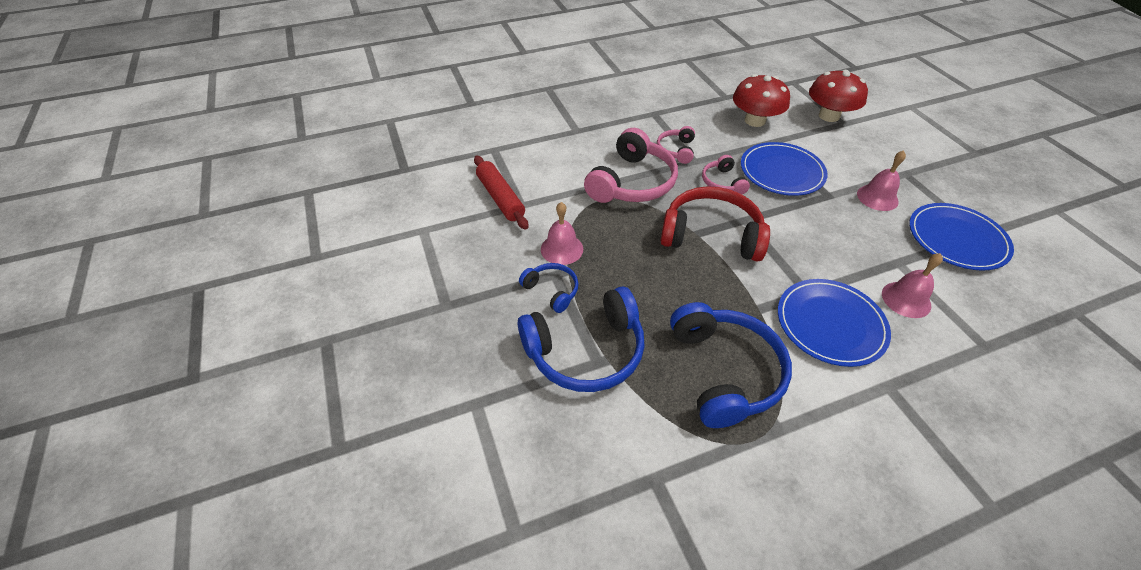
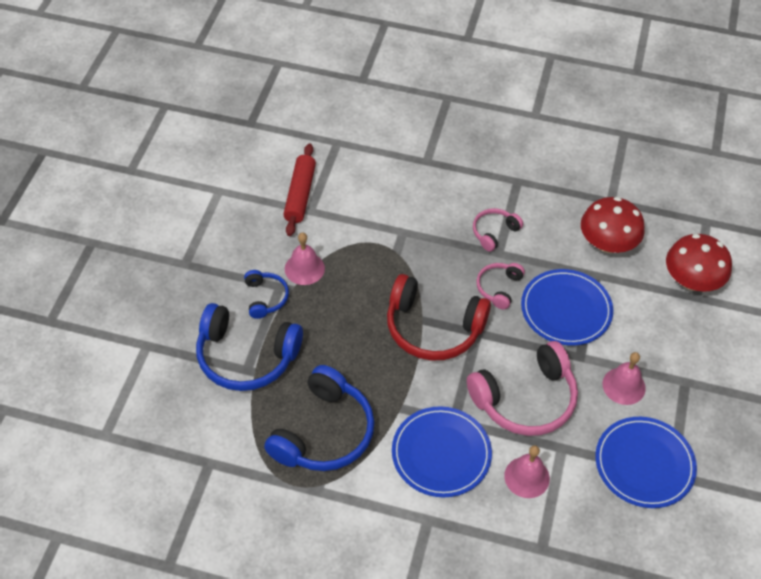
camera: 35 degrees right, 5 degrees up
(632, 182) = (420, 242): pink headphones -> pink headphones (525, 399)
(711, 235) = (433, 328): red headphones -> red headphones turned 150 degrees clockwise

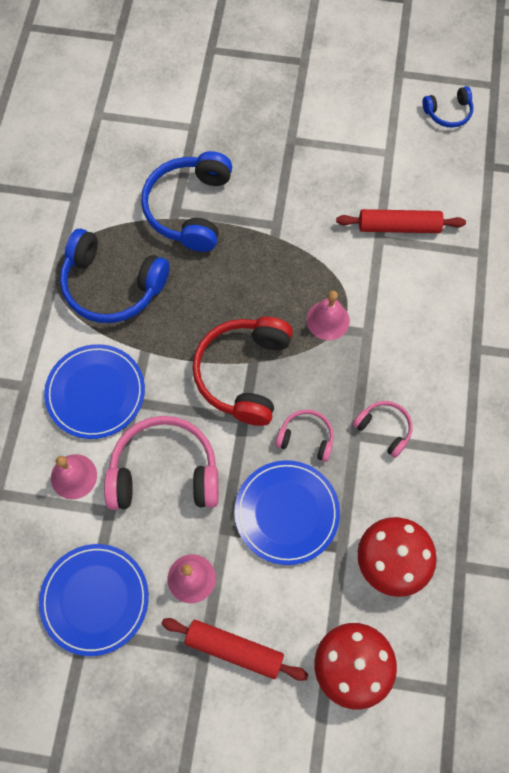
camera: 85 degrees right, 15 degrees up
(265, 298) = (260, 214): blue headphones -> blue headphones (448, 113)
(304, 268) = (302, 244): pink bell -> pink bell (328, 320)
(525, 399) = (164, 472): pink headphones -> pink headphones turned 120 degrees clockwise
(683, 359) = (234, 649): none -> red rolling pin

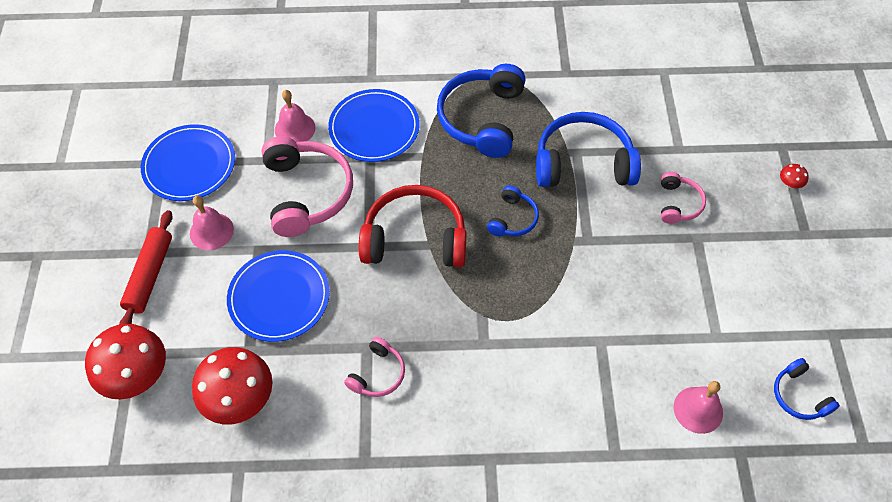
camera: 80 degrees right, 10 degrees down
(239, 282) = (513, 219): none -> blue headphones
(250, 56) = (790, 183): none -> red mushroom
(306, 438) = (357, 303): pink headphones -> pink headphones (678, 203)
(328, 320) = (489, 304): pink bell -> pink bell (698, 409)
(399, 226) = (622, 359): red rolling pin -> none

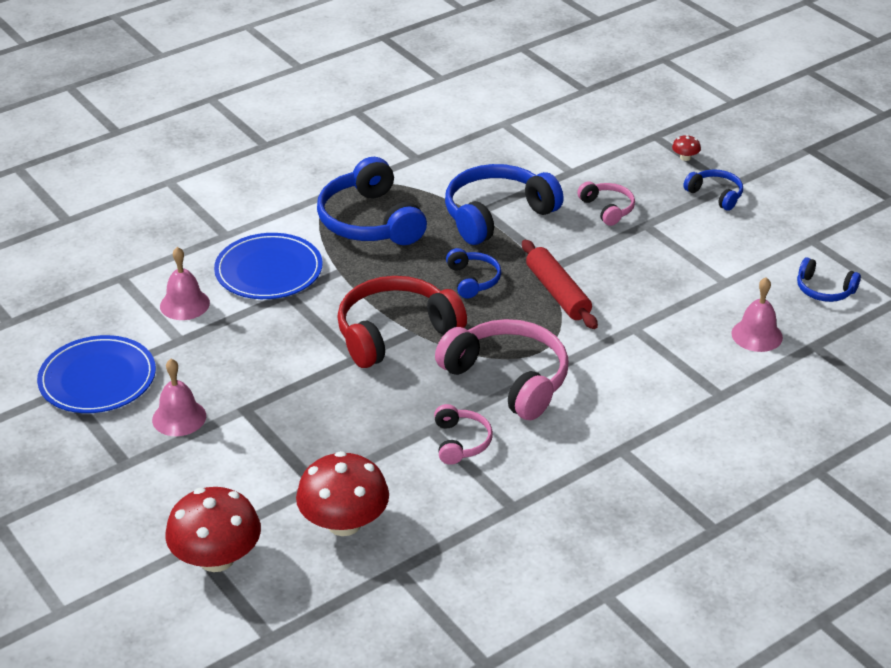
camera: 35 degrees left, 20 degrees down
(150, 275) = (147, 479): red rolling pin -> red rolling pin (558, 293)
(279, 297) = (305, 434): blue plate -> none
(307, 193) = (251, 346): pink headphones -> pink headphones (508, 379)
(784, 238) = (715, 195): none -> blue headphones

